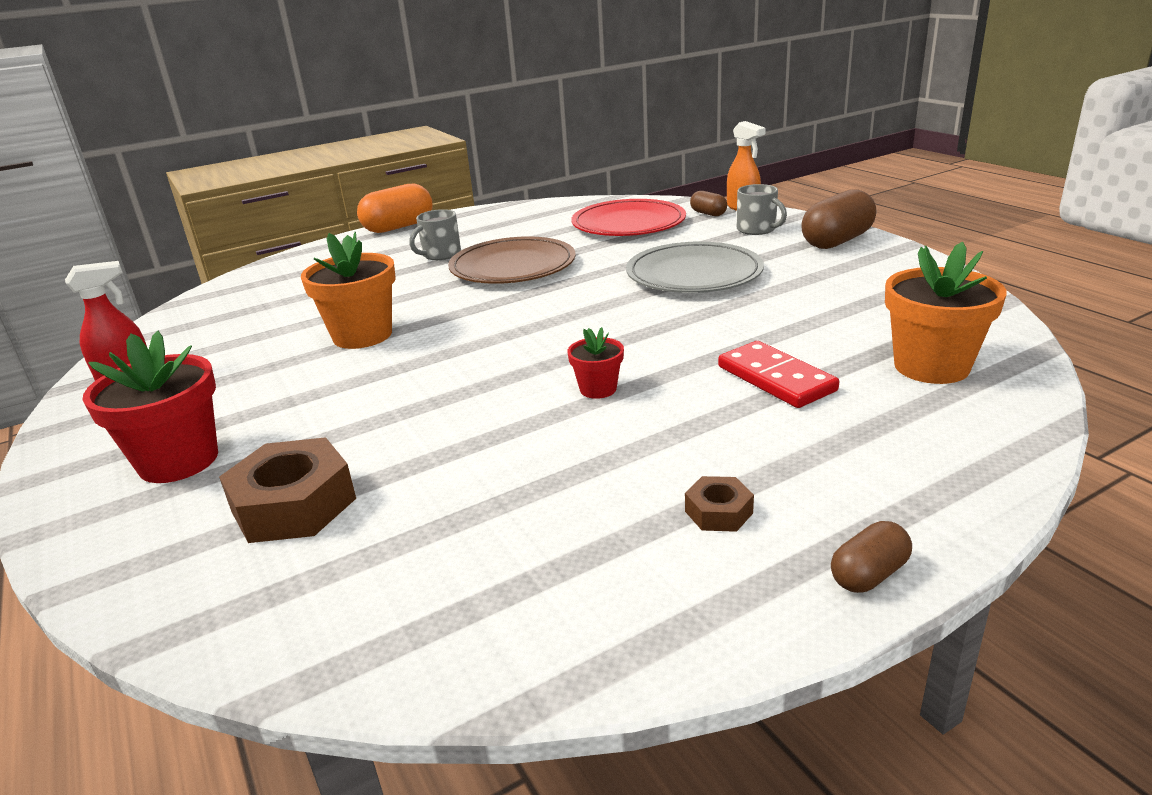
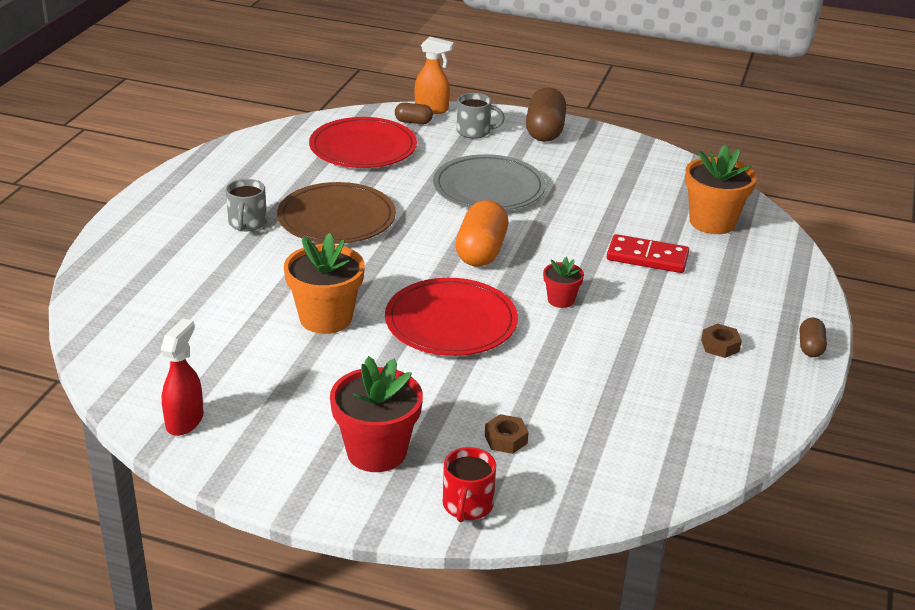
camera: 45 degrees left, 5 degrees up
(134, 555) = (467, 505): none -> red mug
(293, 505) = (506, 439): brown nut -> brown nut, size x0.50
(399, 227) = (142, 202): orange capsule -> orange capsule (481, 251)
(453, 373) = (451, 322): none -> red plate

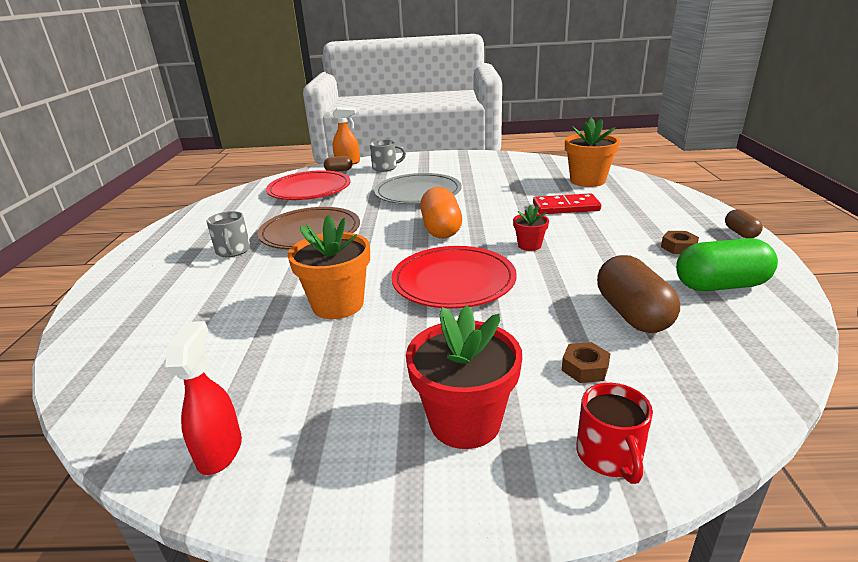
camera: 15 degrees left, 5 degrees down
(545, 131) = (433, 159): brown capsule -> brown capsule (632, 314)
(713, 400) = (720, 285): none -> green capsule

